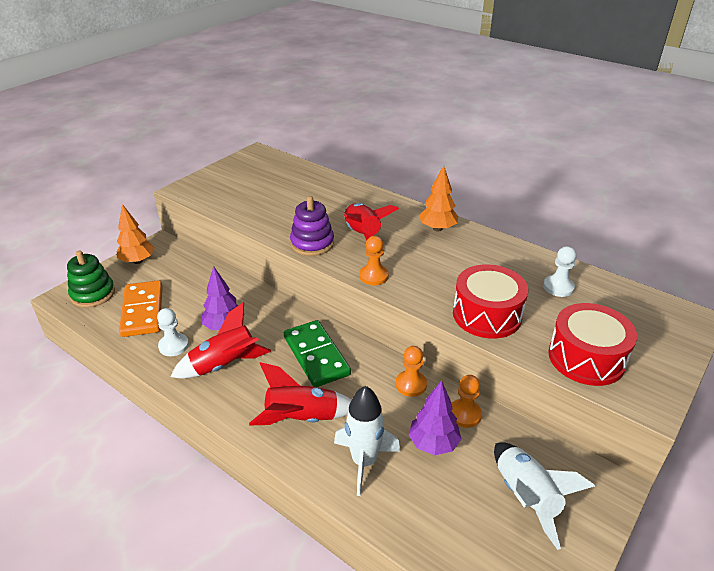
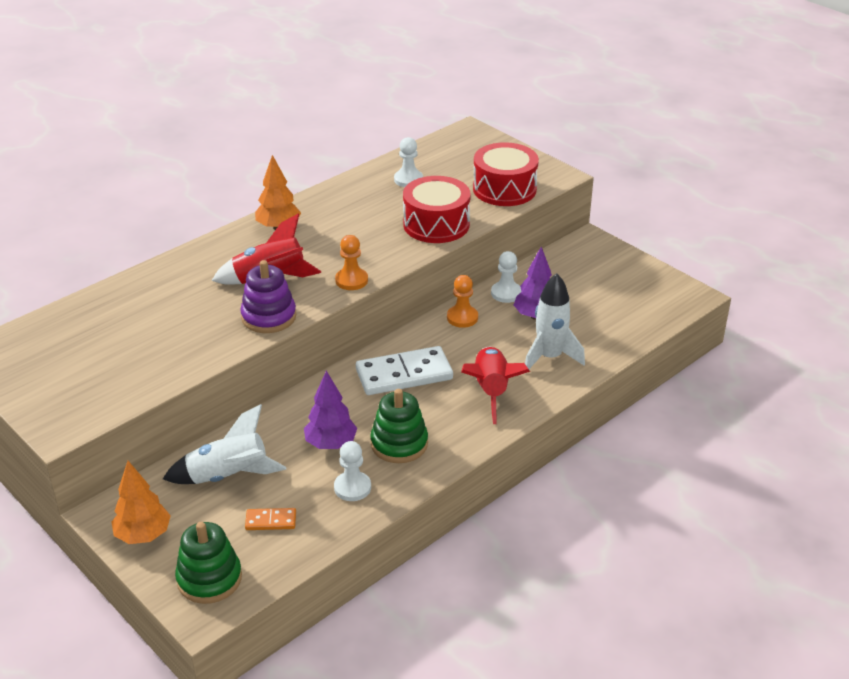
camera: 80 degrees left, 0 degrees up
(143, 311) = (271, 521): orange domino -> orange domino, size x0.48
(225, 365) = (399, 444): red rocket -> green stacking toy
(316, 356) = (404, 374): green domino -> white domino
(464, 414) = (506, 293): orange pawn -> white pawn
(526, 497) = (596, 280): white rocket -> white rocket (228, 476)

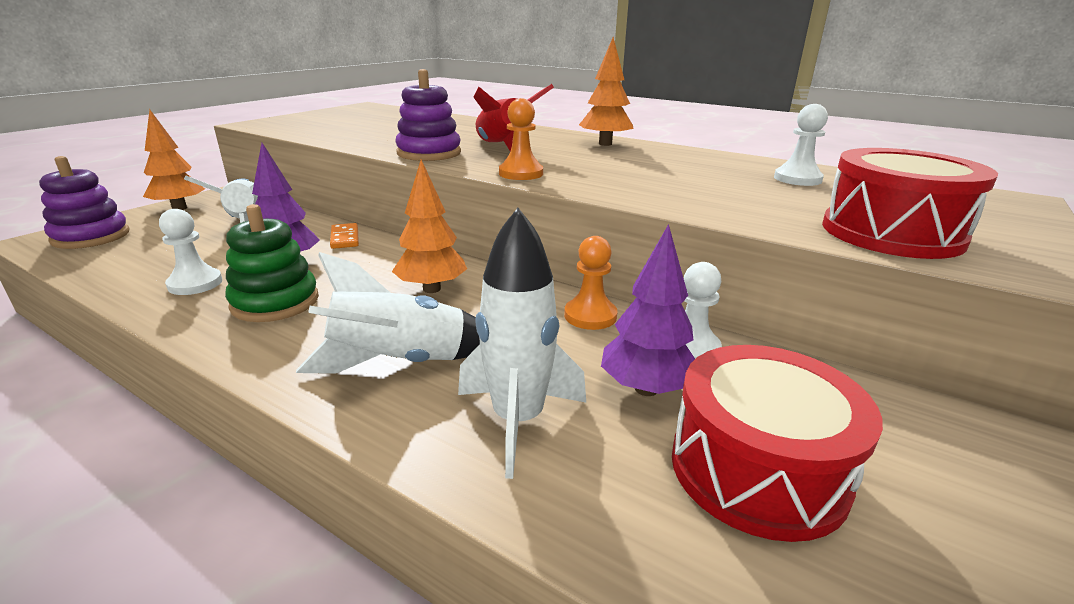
camera: 75 degrees right, 10 degrees down
(209, 579) = (91, 237): green stacking toy -> purple stacking toy
(271, 521) = (162, 250): orange domino -> orange domino (345, 238)
(404, 374) = (431, 289): white domino -> orange tree
(436, 224) = (705, 200): red drum -> red drum (757, 469)
(491, 391) = (399, 363): red rocket -> white rocket

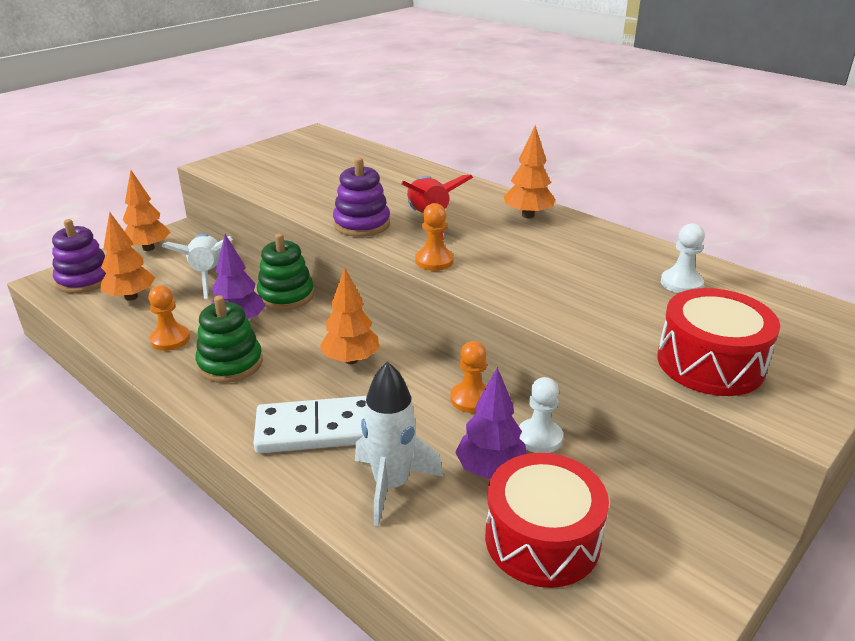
camera: 10 degrees right, 5 degrees up
(149, 248) = (131, 297): none -> orange tree
(195, 284) = (170, 339): white pawn -> orange pawn
(345, 238) = (286, 296): orange domino -> green stacking toy
(399, 363) = (317, 429): white rocket -> white domino

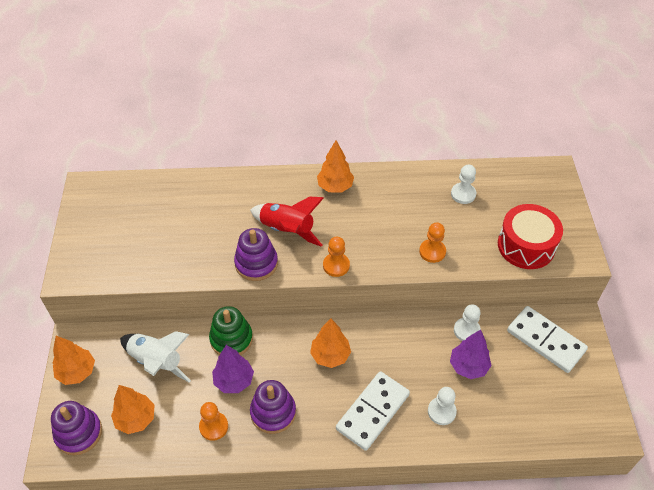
camera: 45 degrees left, 20 degrees up
(230, 364) = (273, 412): green stacking toy -> purple stacking toy
(391, 485) = (441, 411): white rocket -> white pawn
(471, 399) = (415, 332): orange pawn -> orange pawn (432, 251)
(542, 539) = (523, 384): red drum -> none
(644, 520) = (545, 341): none -> white domino

